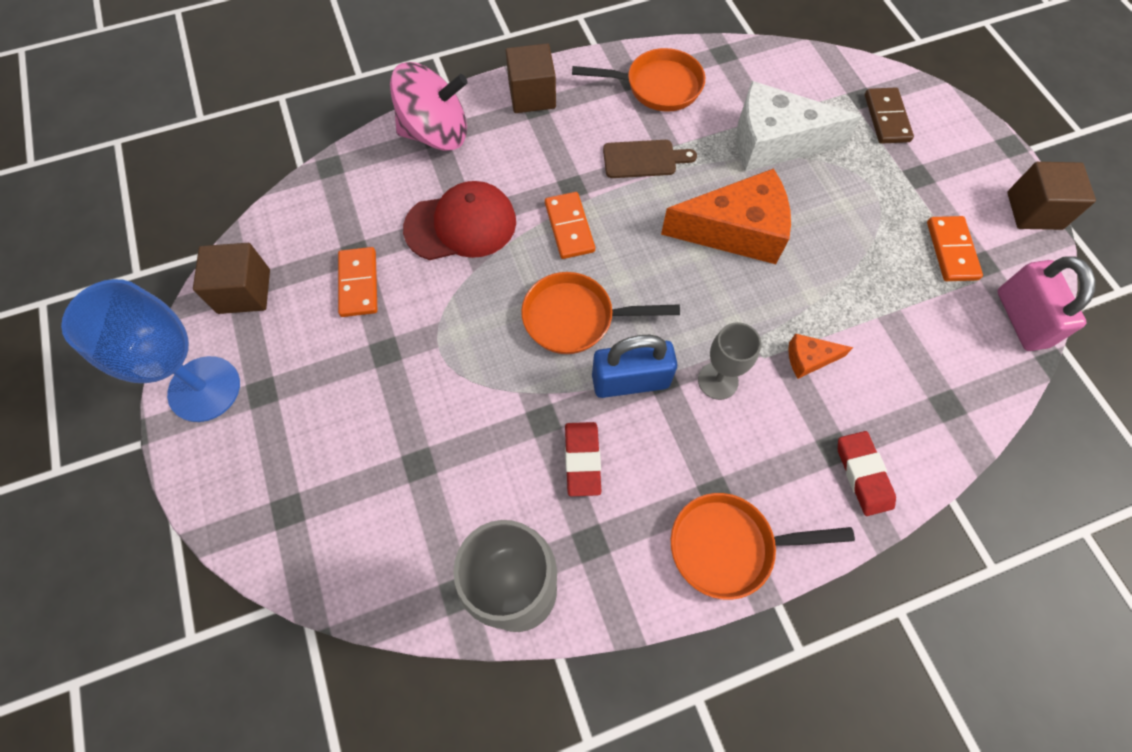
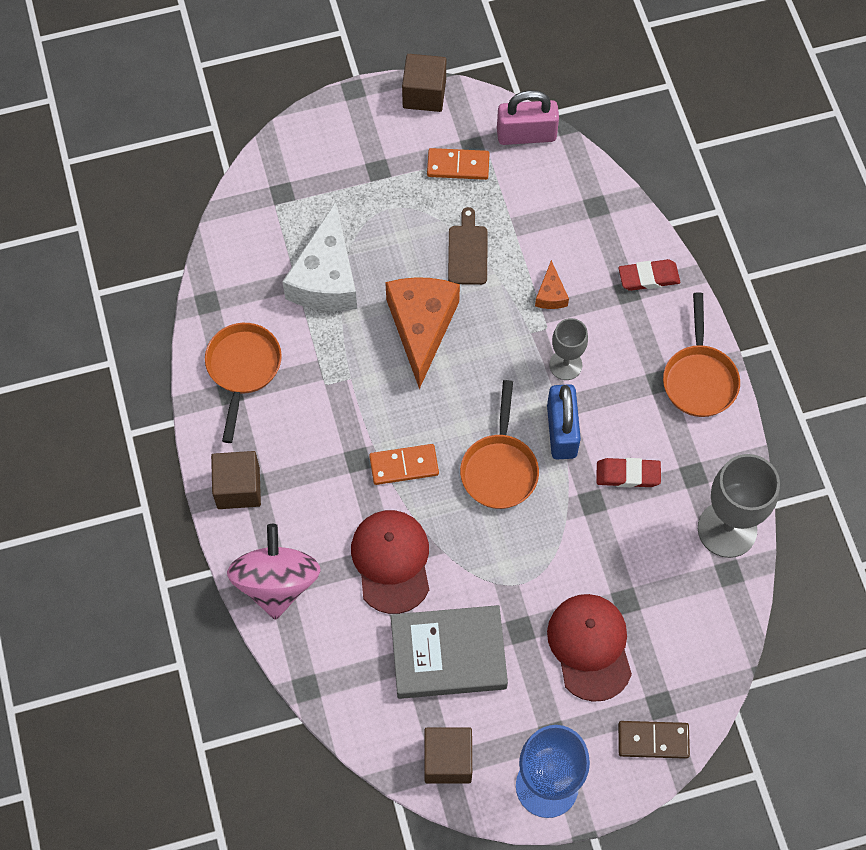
camera: 85 degrees left, 0 degrees up
(358, 283) = (448, 654): orange domino -> grey book
(362, 426) = (590, 647): none -> red cap
(643, 159) = (332, 393): brown cutting board -> brown cutting board (467, 251)
(886, 118) = (309, 179): brown domino -> brown domino (653, 740)

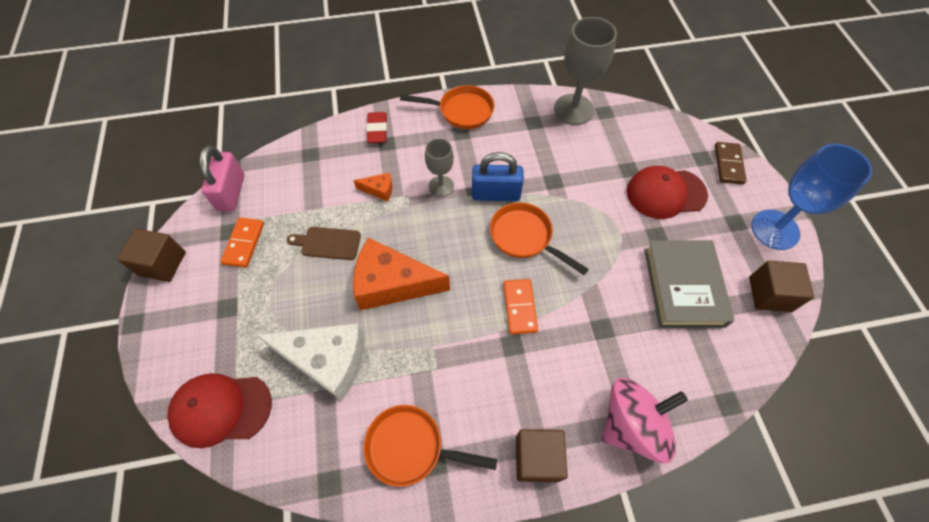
camera: 85 degrees left, 5 degrees down
(277, 582) = (632, 425): pink spinning top -> pink spinning top turned 150 degrees clockwise
(391, 561) = (606, 323): red cap -> red cap (221, 409)
(499, 468) = (525, 237): orange pan -> orange pan turned 150 degrees counterclockwise
(628, 474) = (532, 158): red eraser -> none

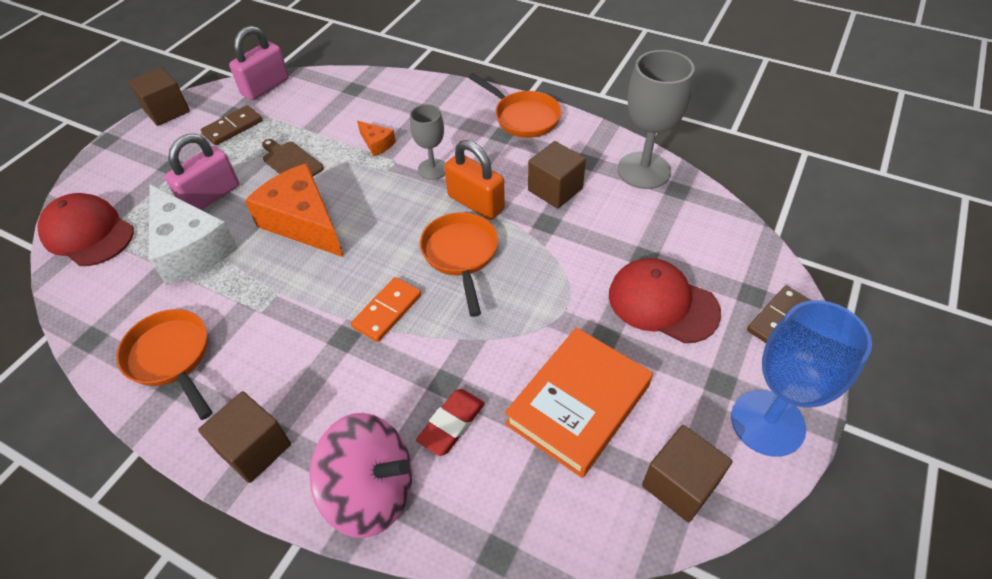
camera: 40 degrees right, 10 degrees down
(244, 243) = (233, 127): orange domino -> brown domino
(294, 310) = (211, 196): none -> pink padlock
(377, 130) = (429, 96): red eraser -> red eraser (451, 424)
(495, 194) = (476, 203): blue padlock -> orange padlock
(535, 154) = (555, 189): none -> brown cube
(683, 286) = (578, 404): grey book -> orange book

